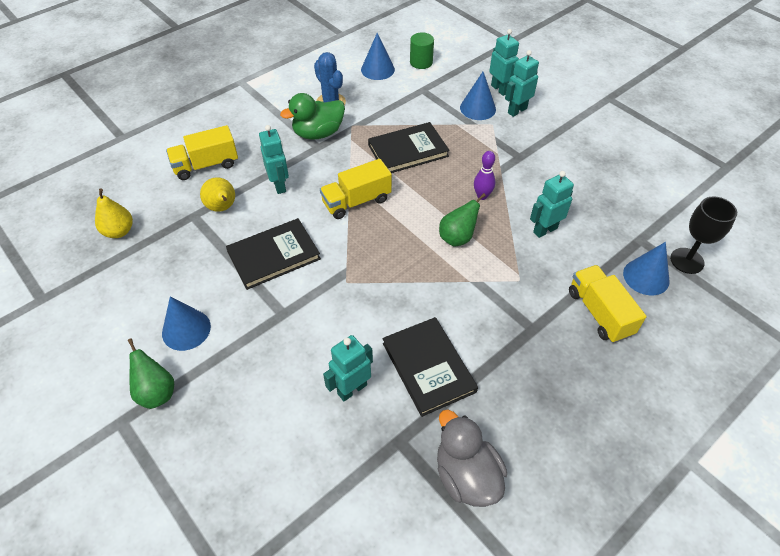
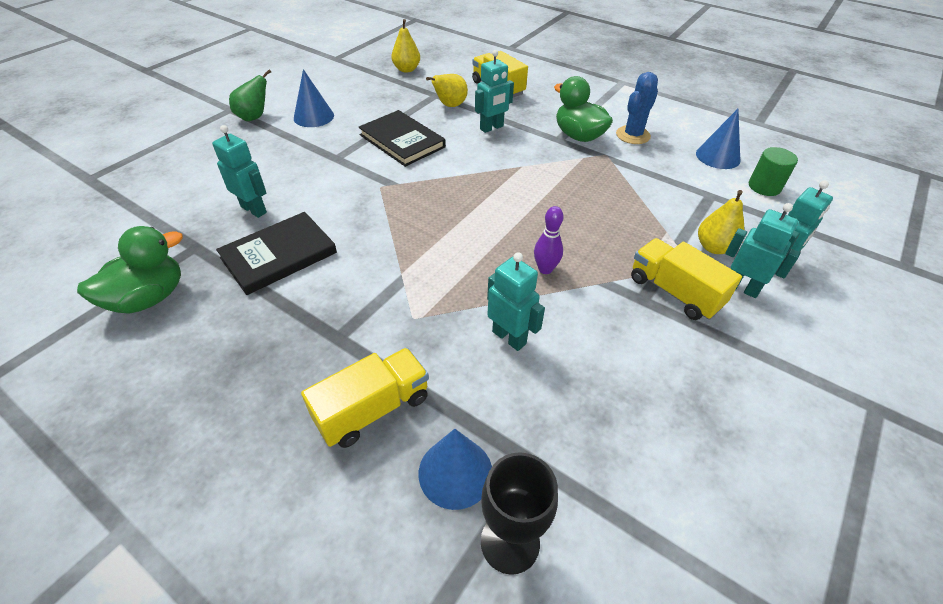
camera: 75 degrees right, 5 degrees down
(356, 201) = (491, 175): yellow truck -> yellow truck (674, 292)
(408, 150) = (590, 199): black book -> none
(457, 238) = (465, 255): green pear -> none
(466, 475) = (148, 298): grey duck -> green duck
(477, 108) = (714, 247): blue cone -> yellow pear

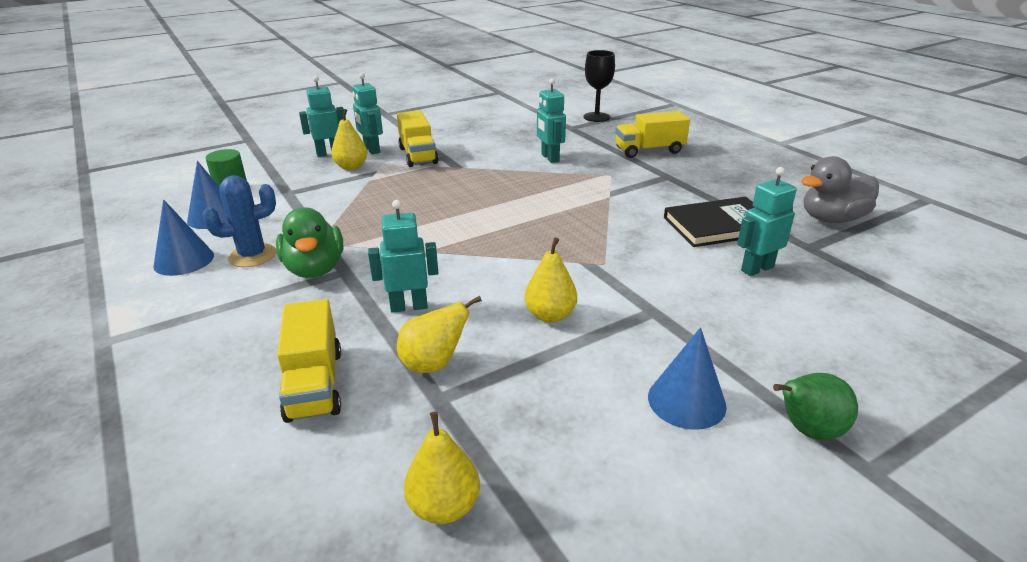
camera: 155 degrees left, 15 degrees down
(148, 298) = (832, 219): green duck -> grey duck
(254, 209) = (756, 269): turquoise robot -> turquoise robot turned 90 degrees clockwise
(402, 141) = (550, 315): black book -> yellow pear
(455, 472) = (611, 131): blue cone -> blue cone (184, 260)
(545, 269) = (492, 179): purple bowling pin -> none

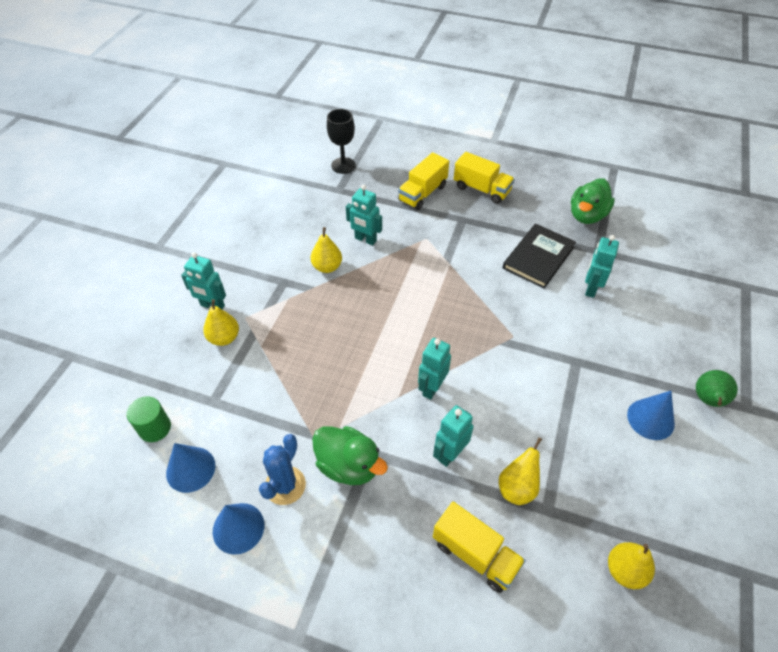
camera: 40 degrees left, 20 degrees up
(329, 153) = (180, 332): turquoise robot -> turquoise robot (431, 388)
(418, 155) = (261, 291): yellow truck -> yellow truck (481, 189)
(550, 315) = (532, 403): yellow pear -> yellow pear (327, 267)
(832, 219) = (587, 215): grey duck -> green duck

